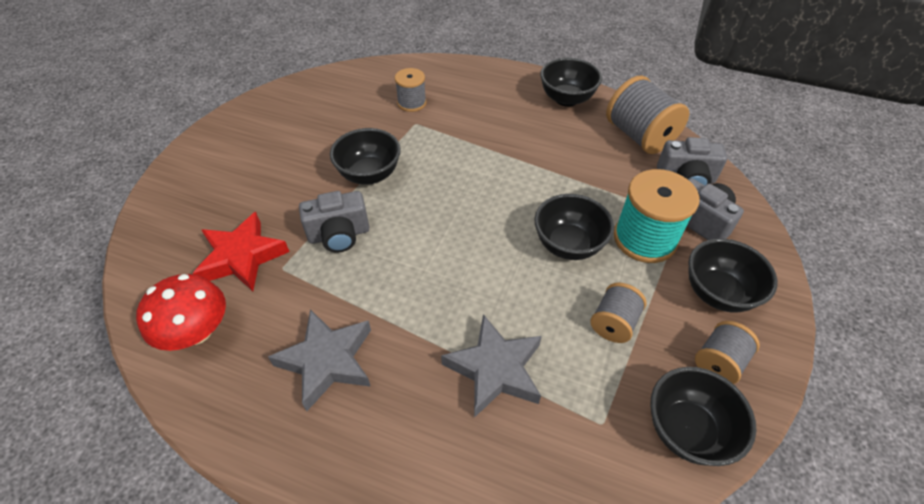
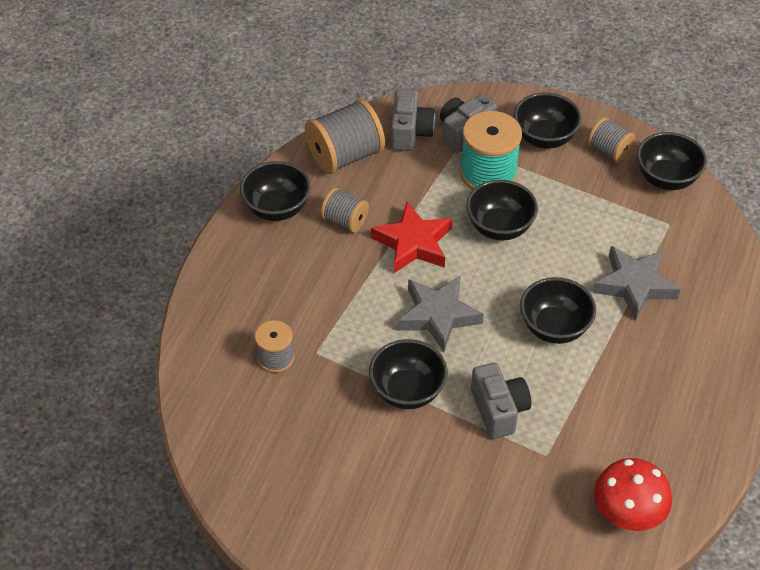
camera: 90 degrees left, 0 degrees up
(242, 257) = (535, 494): red star -> red star (413, 243)
(327, 361) = (644, 401): grey star -> grey star (438, 316)
(434, 284) = (554, 328): none -> black bowl
(613, 323) = (581, 206): grey spool -> grey spool (345, 221)

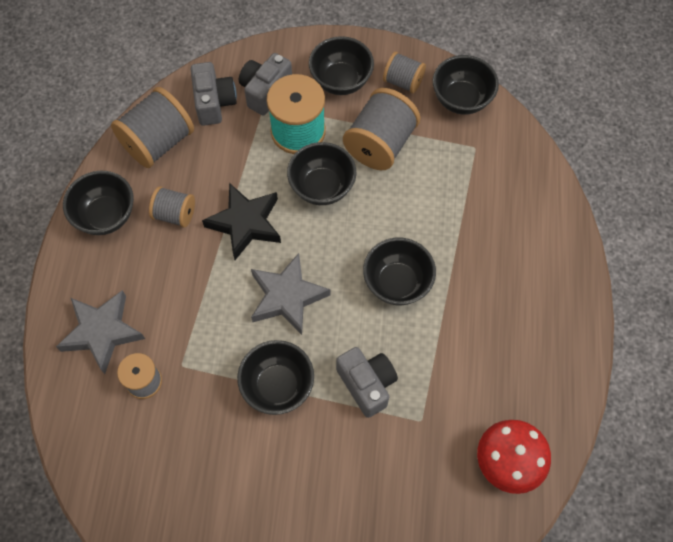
camera: 15 degrees left, 15 degrees up
(413, 243) = (245, 223): red star -> black star
(570, 202) = (380, 144): none -> grey spool
(635, 285) = (459, 220): grey star -> grey star (102, 332)

